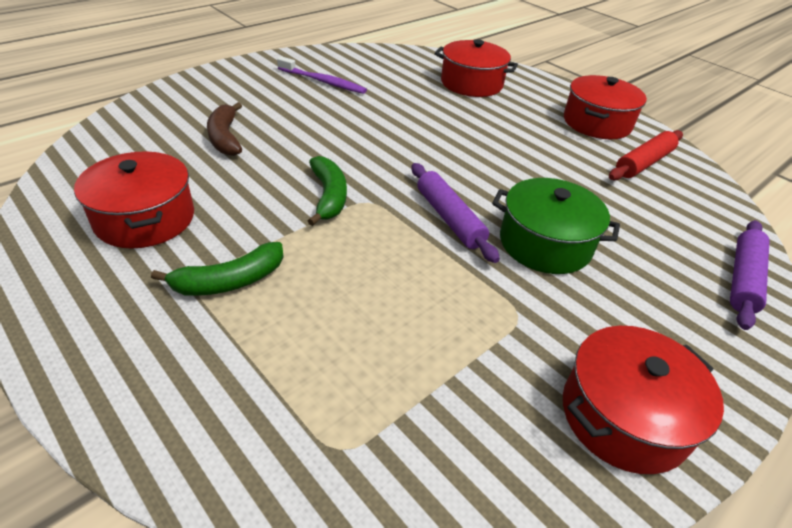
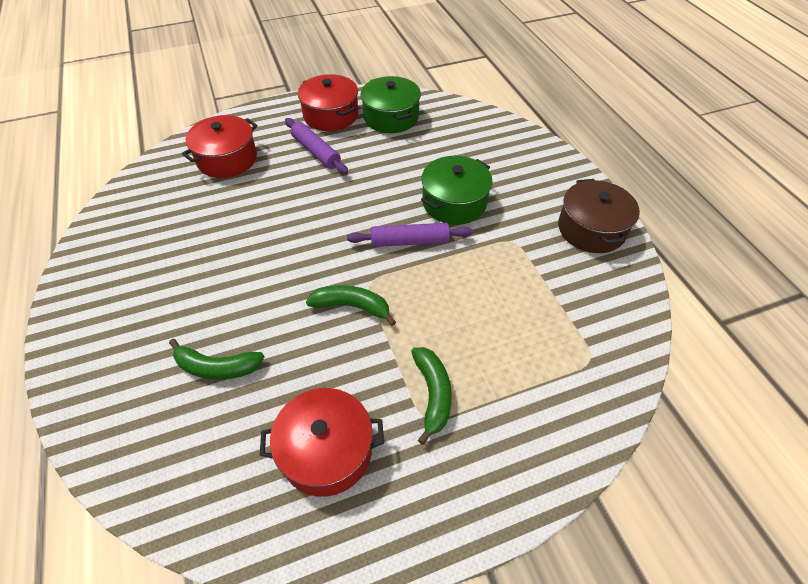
camera: 65 degrees left, 10 degrees up
(225, 137) = (217, 367): brown banana -> green banana
(323, 82) = (151, 263): purple toothbrush -> none
(624, 416) = (591, 229): red pot -> brown pot
(643, 163) = (391, 117): red rolling pin -> green pot
(743, 279) = (512, 135): purple rolling pin -> purple rolling pin (316, 152)

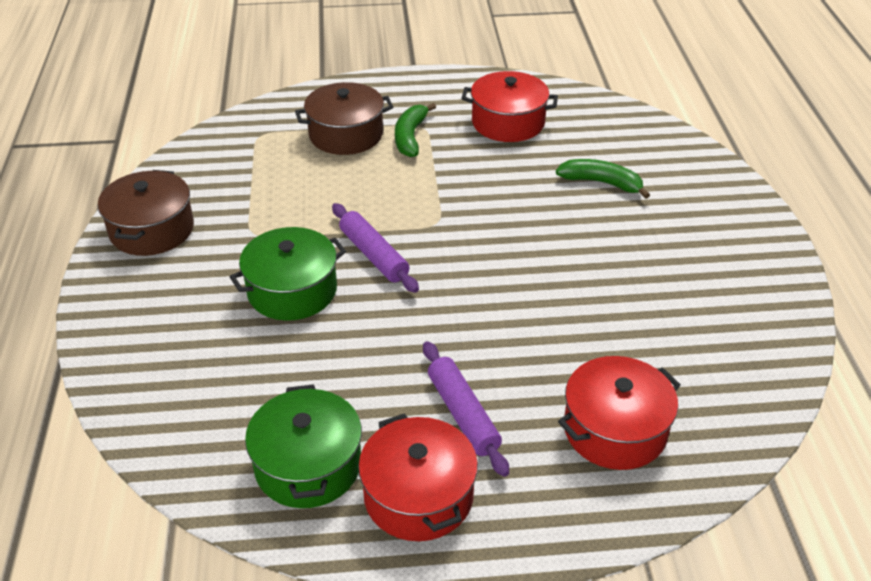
camera: 165 degrees left, 10 degrees down
(352, 306) = (462, 205): green banana -> none
(410, 241) = (373, 255): purple rolling pin -> purple rolling pin turned 45 degrees clockwise
(503, 381) = (346, 134): none -> brown pot

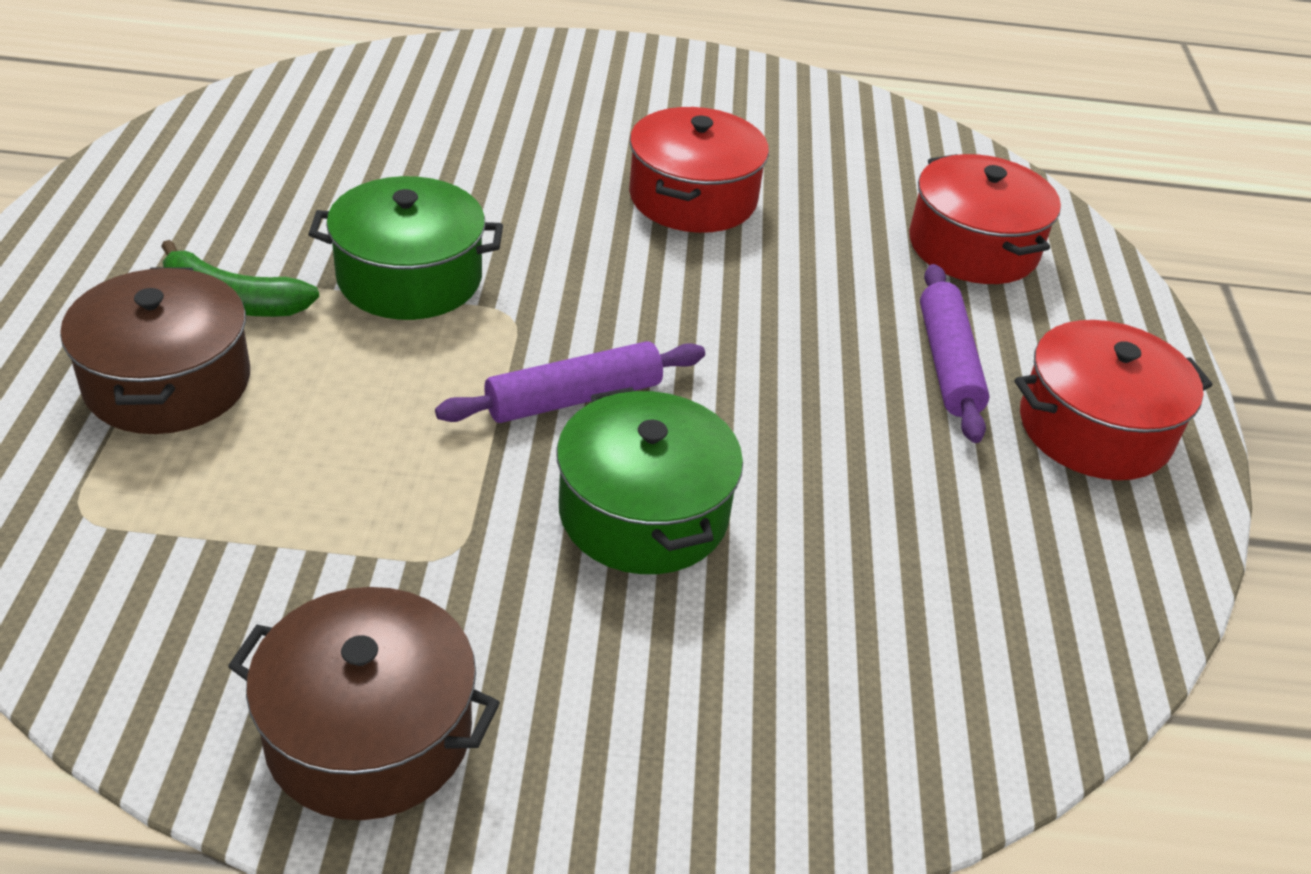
camera: 85 degrees left, 0 degrees up
(308, 465) = (1050, 534): green pot -> green pot (409, 278)
(463, 414) = (947, 363): purple rolling pin -> purple rolling pin turned 75 degrees counterclockwise
(508, 122) = (257, 188): red pot -> red pot (693, 198)
(602, 183) = (476, 142): green banana -> none

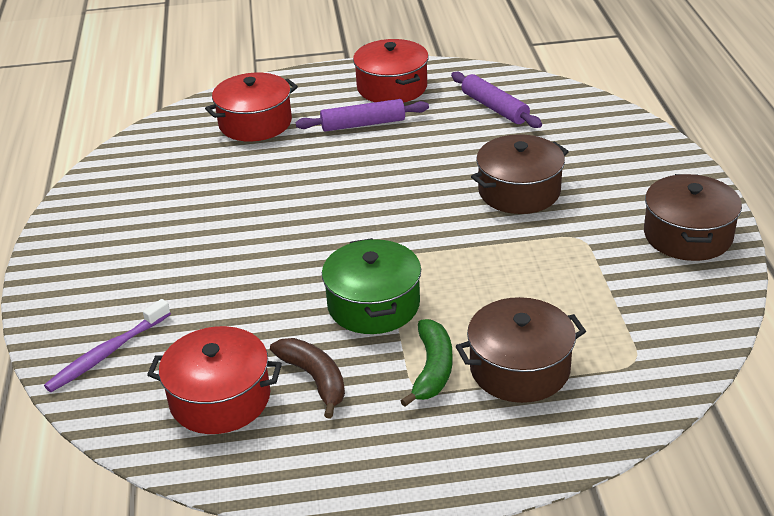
camera: 95 degrees left, 5 degrees down
(290, 205) = (315, 379): none -> brown banana
(446, 78) = (107, 353): none -> purple toothbrush
(574, 398) = (451, 225): purple rolling pin -> purple rolling pin (495, 108)
(643, 513) = (519, 191): green pot -> brown pot
(693, 198) = (240, 216): red pot -> red pot (220, 398)

